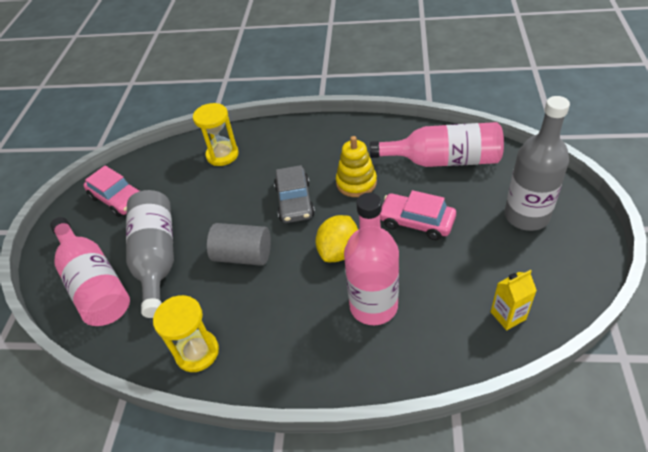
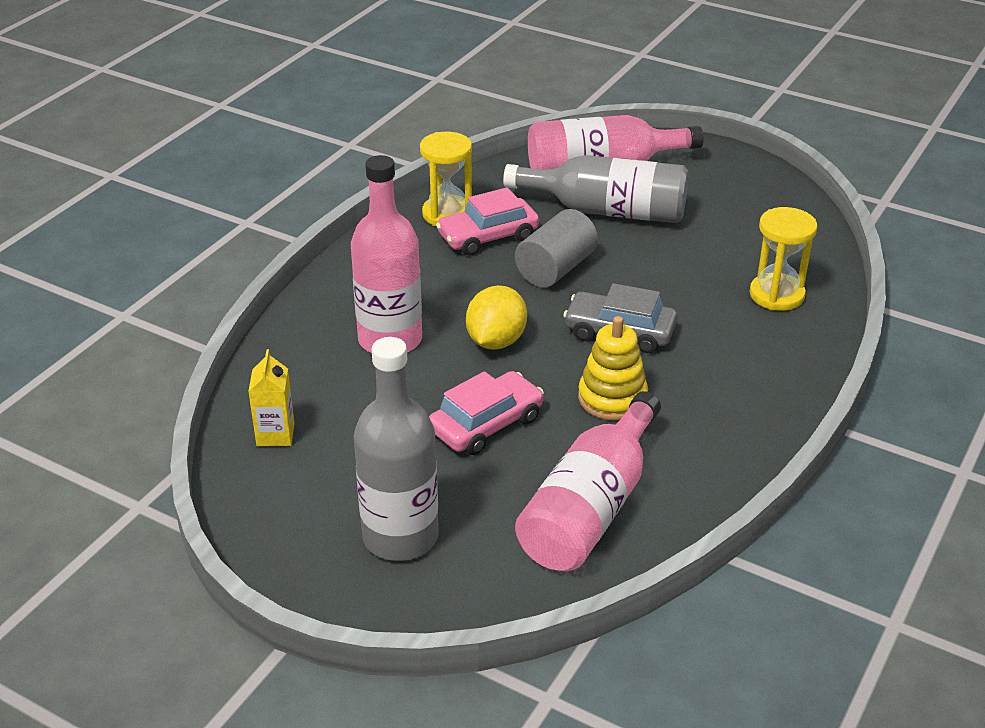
camera: 110 degrees right, 10 degrees down
(117, 199) = (742, 198): pink car -> pink car (488, 237)
(339, 251) = (496, 341): yellow lemon -> yellow lemon turned 60 degrees clockwise

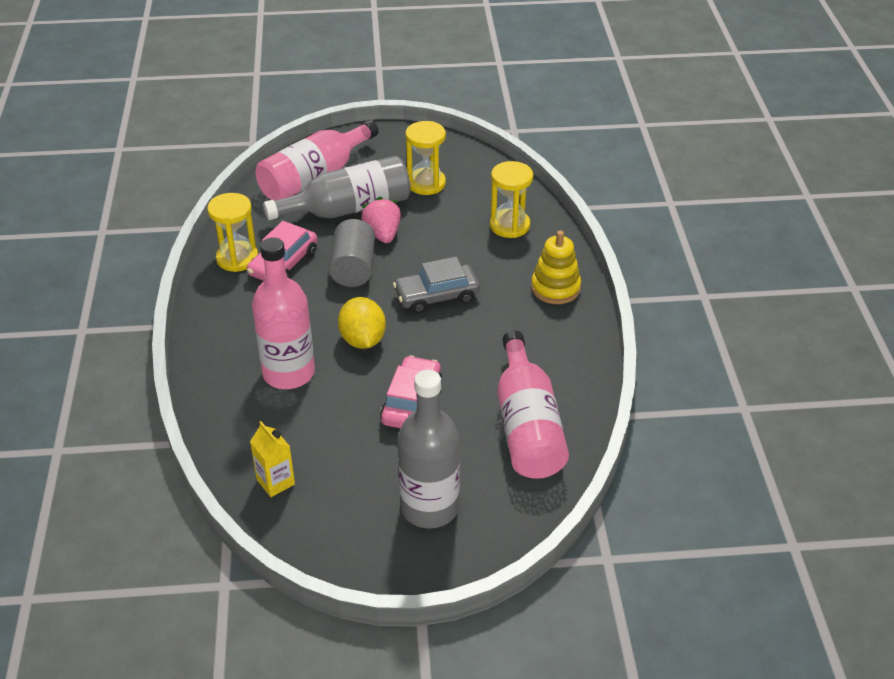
camera: 35 degrees left, 5 degrees up
(612, 398) = (474, 345): yellow stacking toy -> yellow stacking toy (555, 288)
(620, 249) = (382, 234): none -> pink strawberry
(719, 217) = (426, 183): none -> yellow hourglass

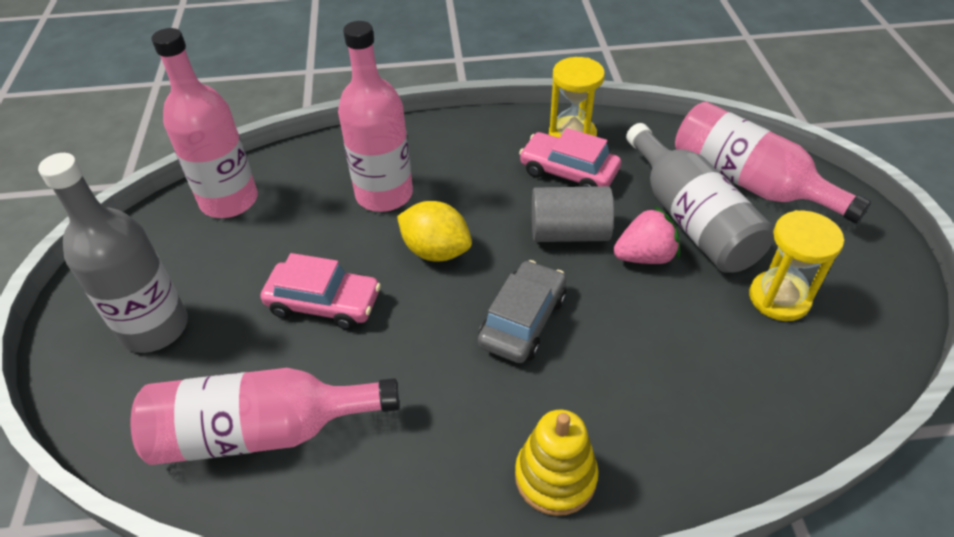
camera: 90 degrees right, 5 degrees up
(275, 482) = (229, 200): yellow carton -> pink bottle
(362, 340) = (436, 251): yellow lemon -> yellow lemon turned 45 degrees clockwise
(437, 296) = (523, 320): grey car -> grey car turned 45 degrees clockwise
(509, 225) = (705, 410): yellow hourglass -> none

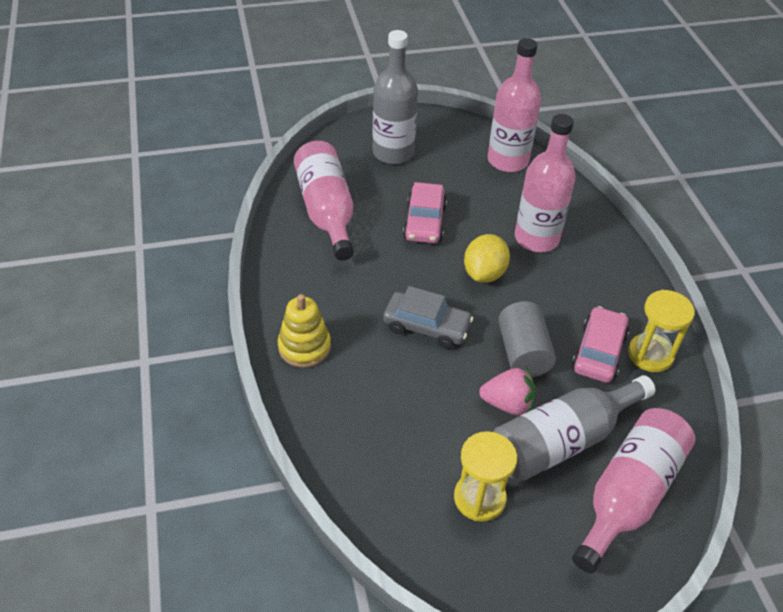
camera: 80 degrees right, 0 degrees up
(645, 256) = (507, 404): pink strawberry -> pink strawberry turned 60 degrees counterclockwise

